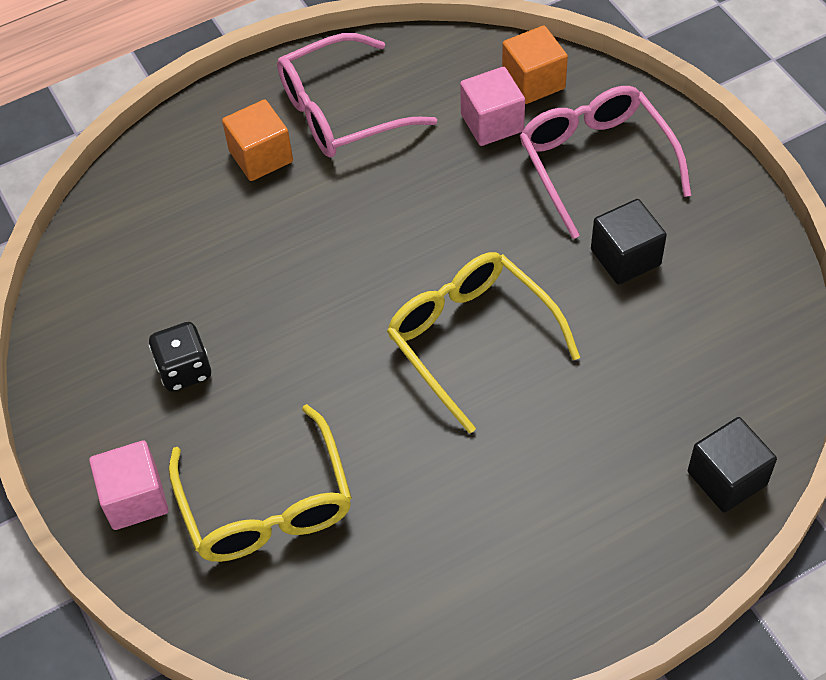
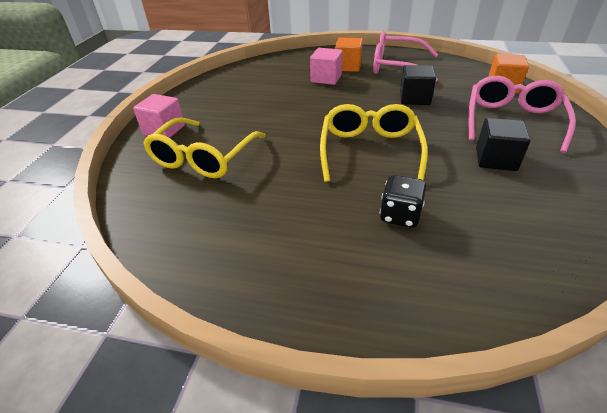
camera: 40 degrees right, 15 degrees down
(184, 370) = (237, 105): black dice -> black dice (400, 215)
(492, 123) = (465, 91): pink cube -> pink cube (326, 78)
(727, 478) = (469, 296): black cube -> black cube (414, 98)

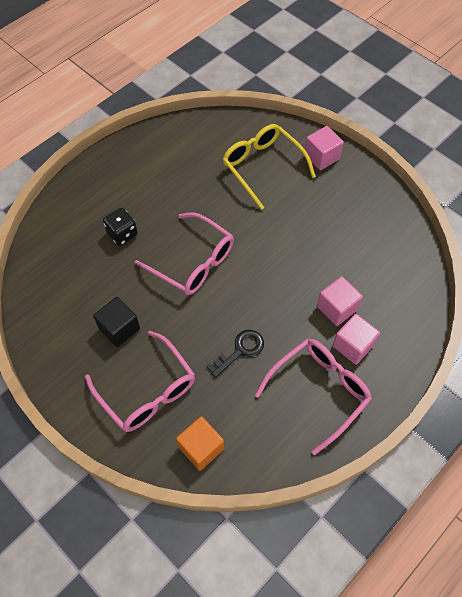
camera: 120 degrees right, 20 degrees up
(347, 66) = (353, 345): orange cube -> pink cube
(370, 150) = (193, 262): yellow glasses -> pink glasses
(414, 98) = (240, 350): black cube -> black key

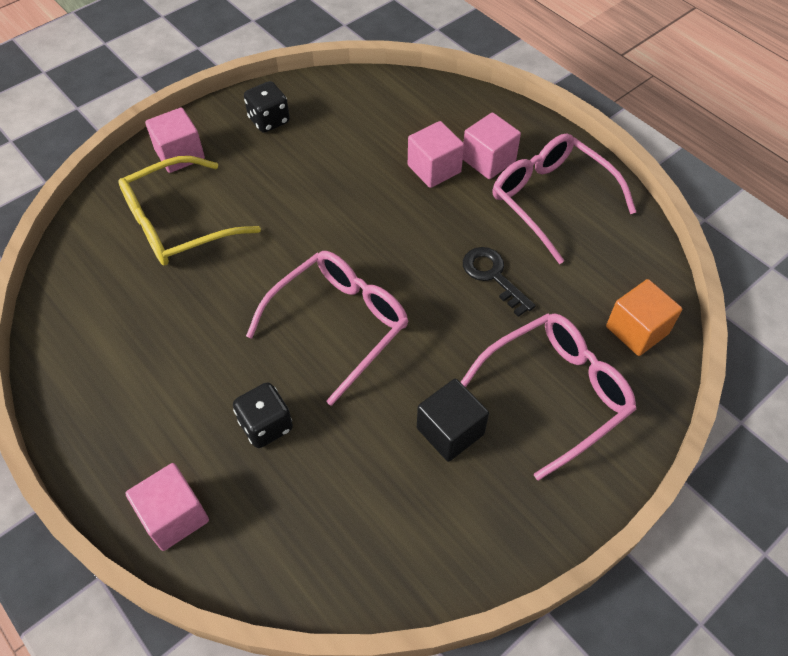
camera: 85 degrees left, 5 degrees down
(70, 202) = (174, 516): none -> pink cube
(364, 200) = (269, 120): none -> black dice

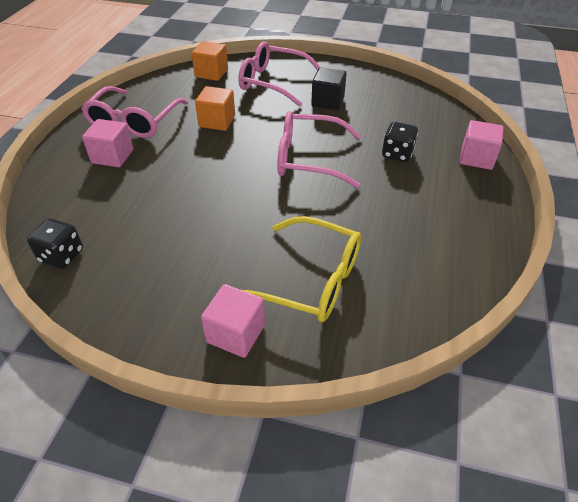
camera: 125 degrees left, 10 degrees down
(269, 120) = (144, 296): black dice -> black dice (62, 256)
(434, 169) = (139, 176): pink cube -> none
(493, 276) = (217, 121): black key -> orange cube

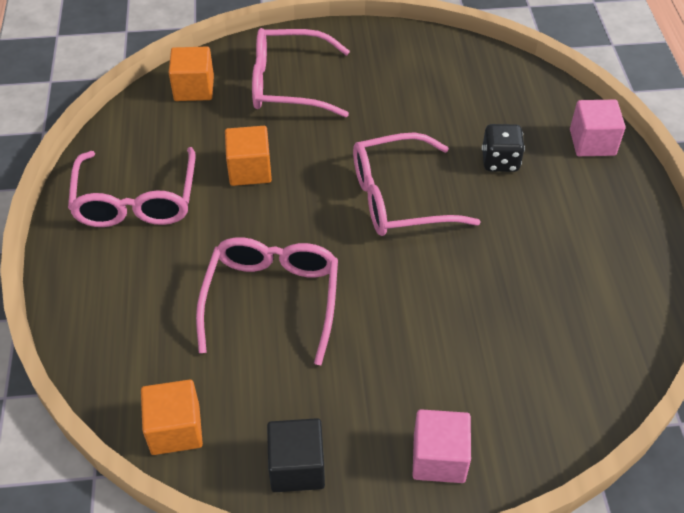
camera: 20 degrees left, 5 degrees up
(62, 256) = (175, 429): black dice -> orange cube
(112, 156) = (143, 265): pink cube -> none
(181, 196) = (272, 299): none -> pink glasses
(310, 280) = (484, 366): yellow glasses -> none
(327, 101) = (377, 99): black cube -> black cube (297, 467)

